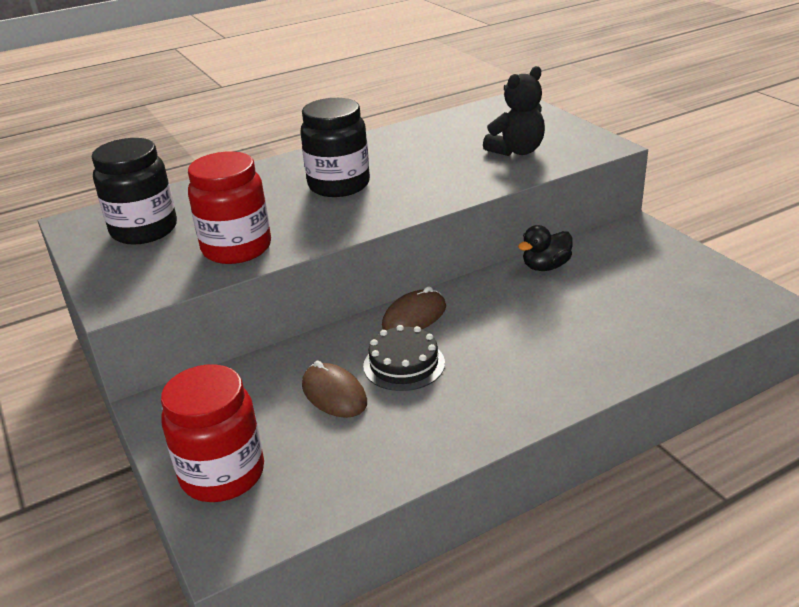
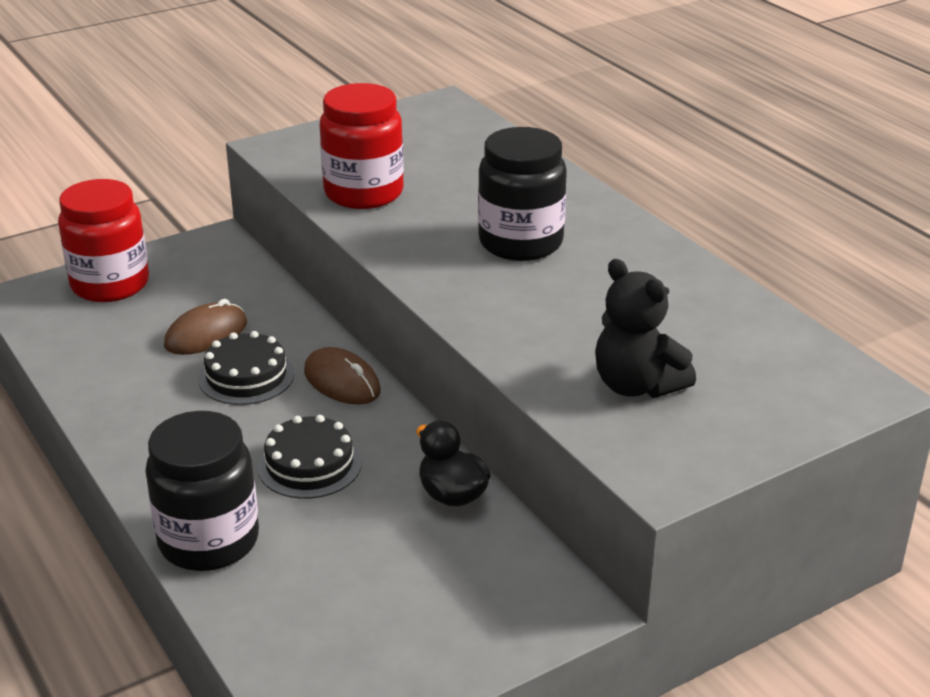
camera: 85 degrees right, 0 degrees up
(144, 230) = (416, 140): black jar -> black jar (209, 541)
(521, 323) = (309, 465): none -> black cake

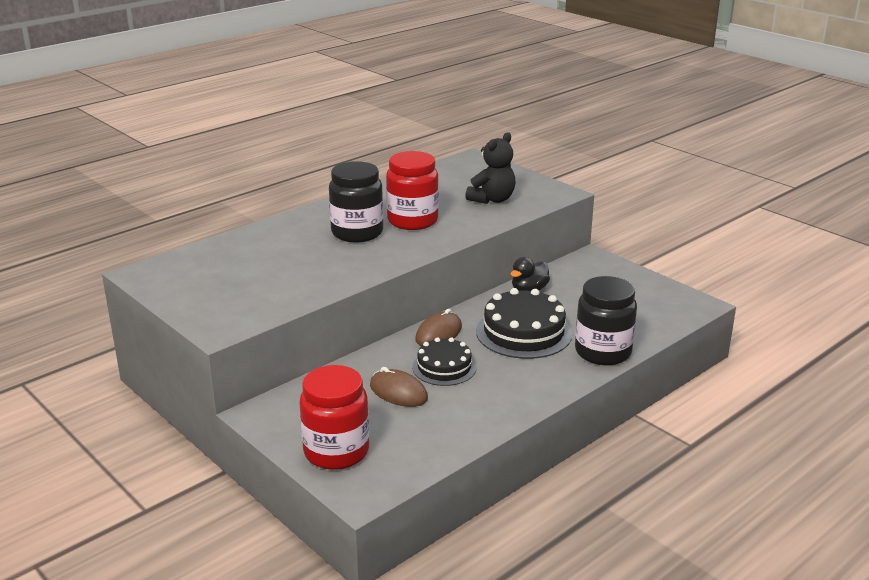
camera: 100 degrees left, 5 degrees down
(309, 465) = (523, 332): black cake -> black cake, size x1.58
(363, 193) = (297, 286): red jar -> red jar (412, 221)

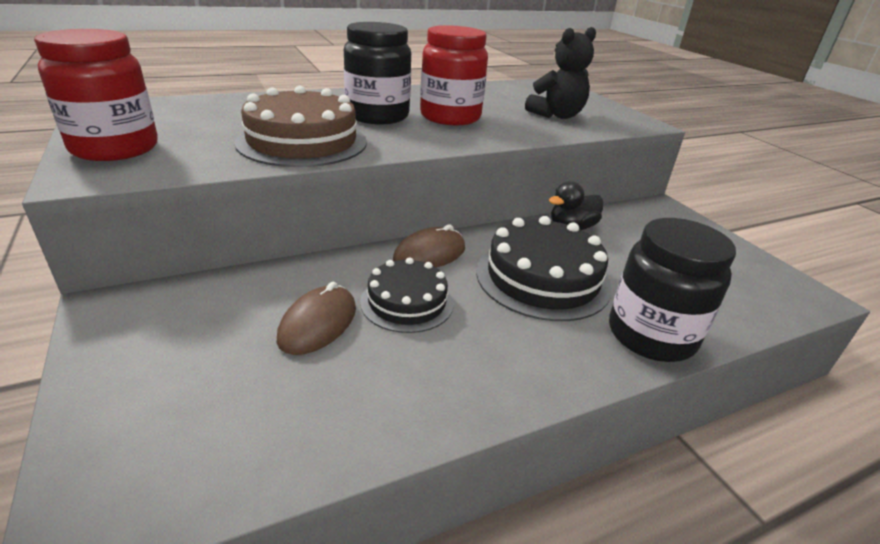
camera: 15 degrees right, 5 degrees up
(326, 270) = (302, 142): none -> brown cake
(336, 452) = (140, 405): red jar -> red jar (115, 148)
(398, 392) = (318, 324): brown mouse -> brown mouse turned 60 degrees clockwise

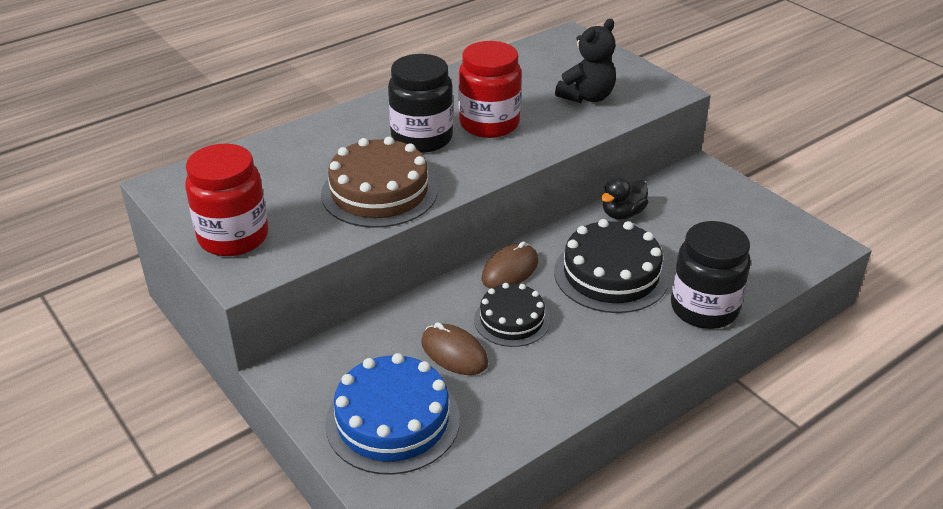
camera: 10 degrees left, 5 degrees up
(183, 391) = (392, 420): none -> blue cake
(318, 324) = (454, 353): brown mouse -> brown mouse turned 60 degrees counterclockwise

